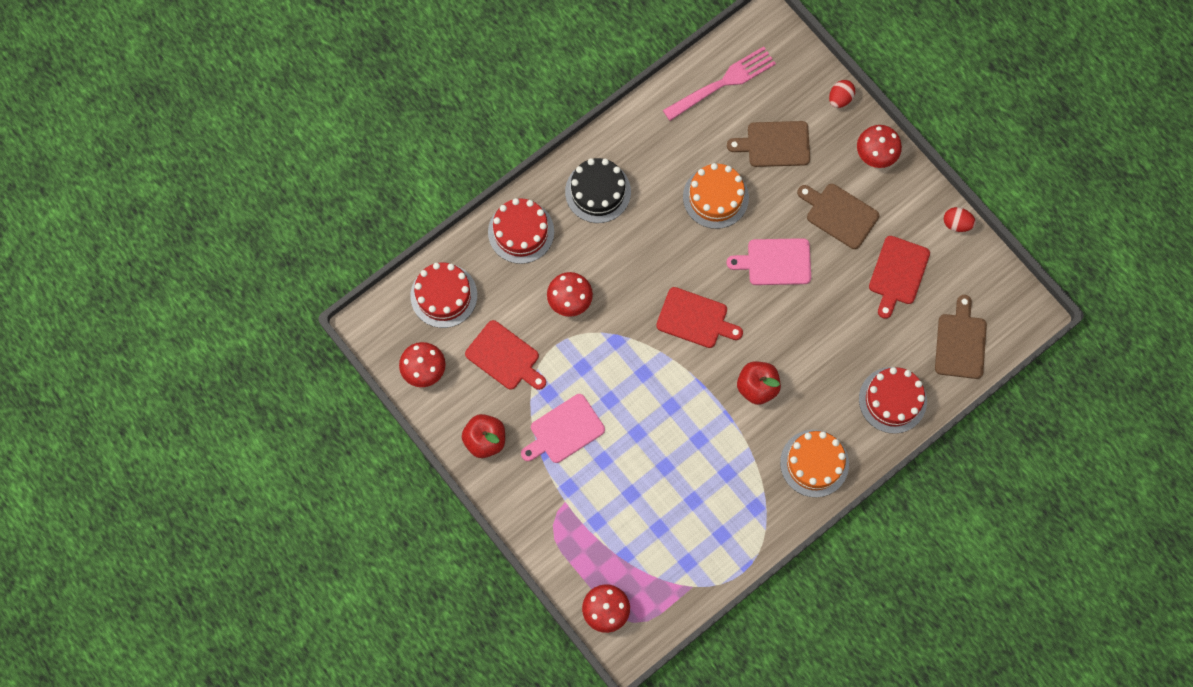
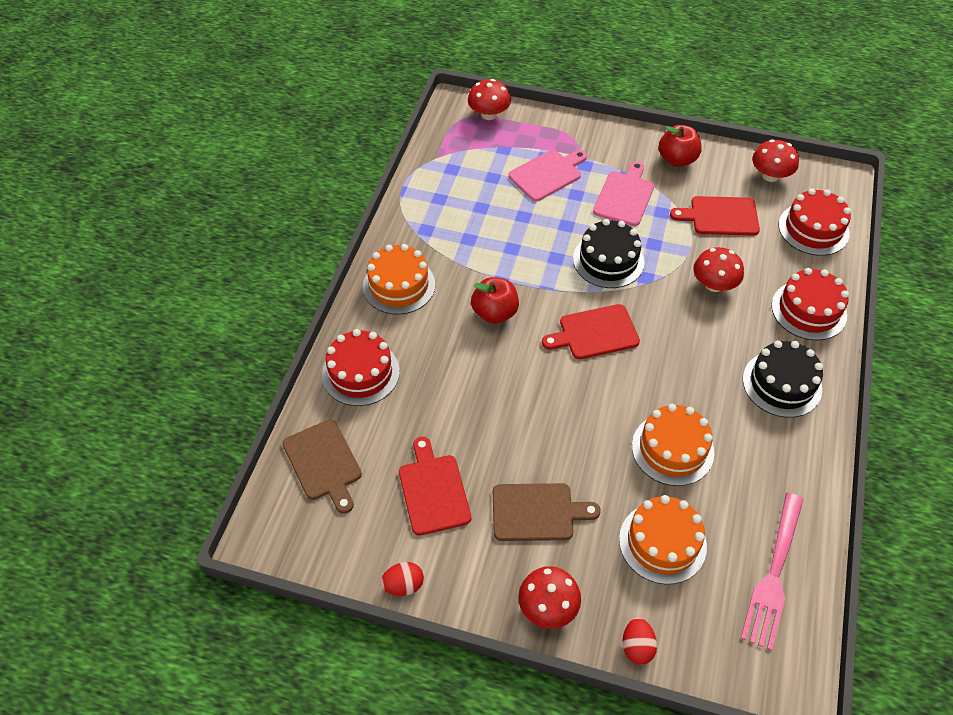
camera: 145 degrees right, 20 degrees down
(631, 376) = (608, 260): none -> black cake
(774, 144) = (662, 542): brown cutting board -> orange cake
(775, 262) = (564, 425): pink cutting board -> pink cutting board (547, 174)

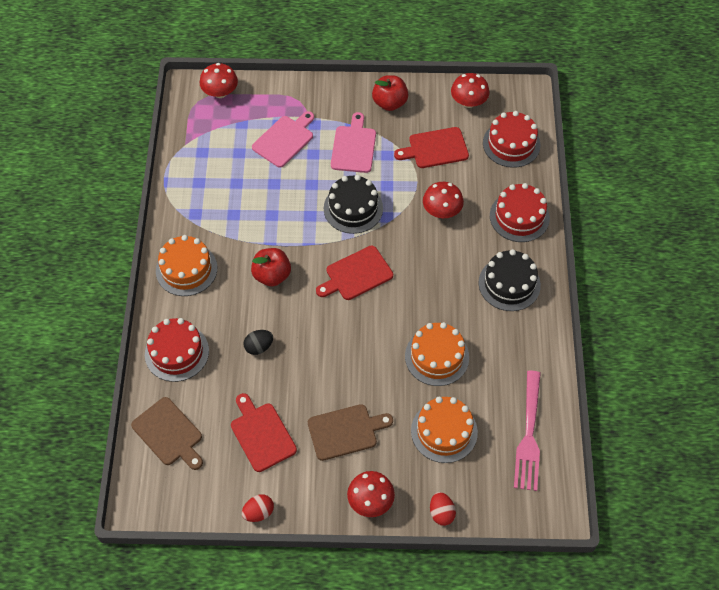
camera: 15 degrees left, 5 degrees up
(458, 388) = (259, 347): none -> black egg

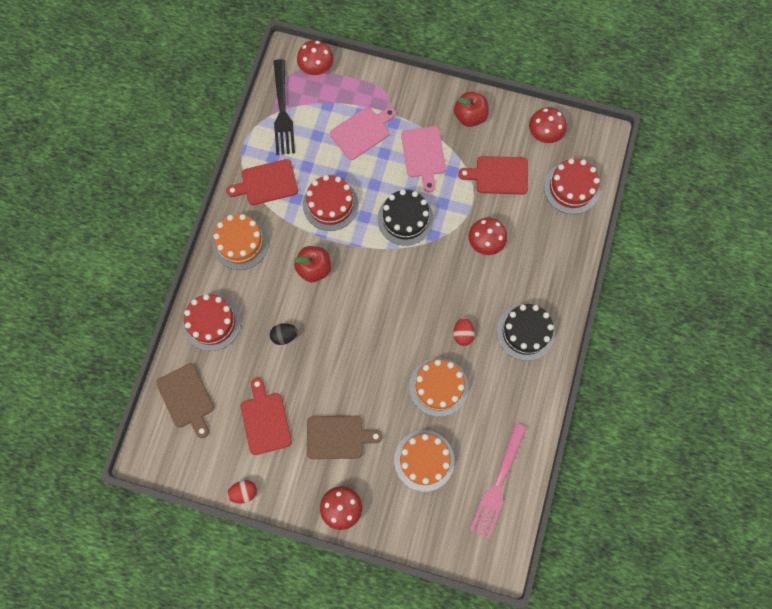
camera: 15 degrees right, 15 degrees up
(197, 139) = (282, 112): none -> black fork
(354, 147) = (423, 155): pink cutting board -> pink cutting board turned 150 degrees clockwise
(356, 274) = (389, 287): red cutting board -> red cutting board (266, 183)
(441, 513) = (399, 536): red egg -> red egg (462, 334)
(519, 217) = (555, 266): red cake -> red cake (330, 204)

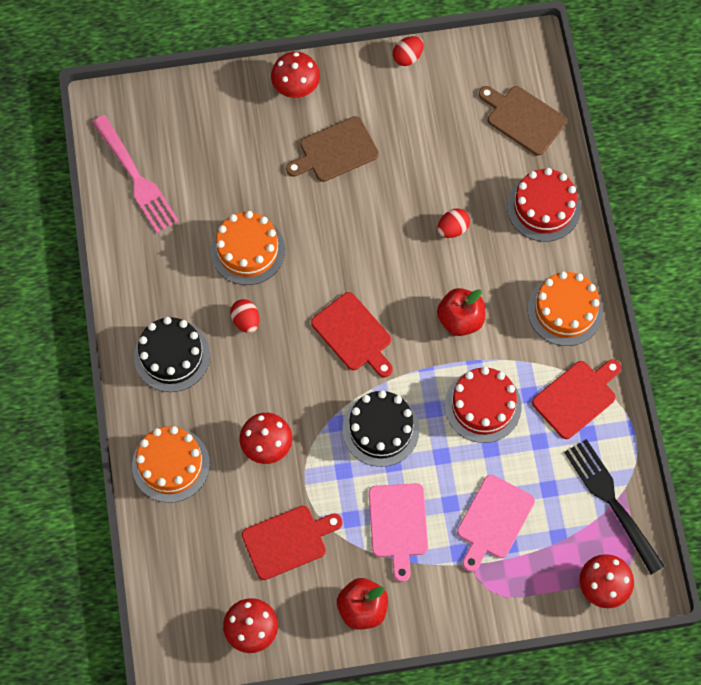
camera: 155 degrees right, 5 degrees down
(265, 420) = (424, 134): red cutting board -> red cutting board (354, 334)
(284, 336) = (452, 229): black egg -> red egg
(423, 155) = (398, 525): pink cutting board -> pink cutting board turned 150 degrees counterclockwise
(424, 460) = (229, 168): orange cake -> orange cake (170, 464)
(498, 484) = (136, 178): pink fork -> pink fork turned 150 degrees clockwise
(571, 188) = (185, 566): red cake -> none

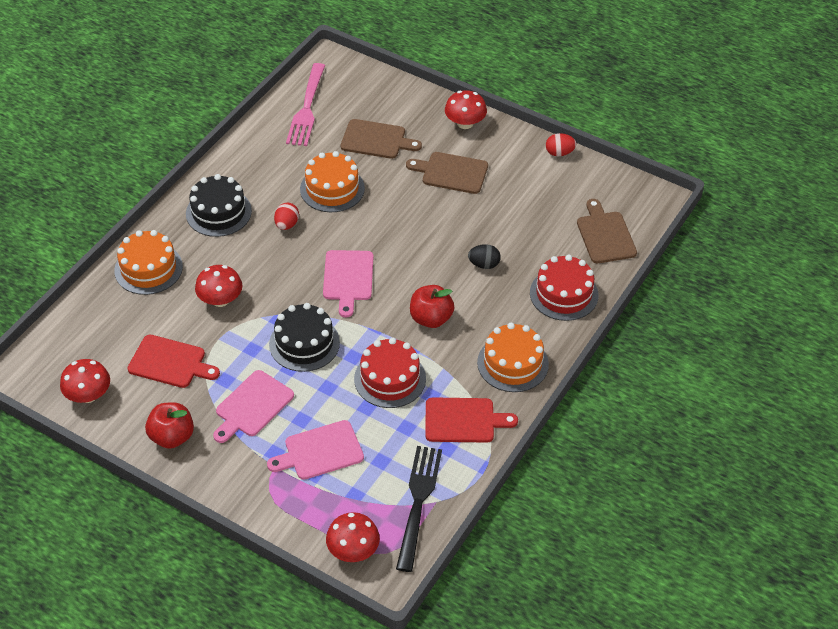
camera: 40 degrees right, 20 degrees down
(235, 165) = (376, 140): none -> brown cutting board
(354, 334) = (348, 278): red cutting board -> pink cutting board
(452, 229) = (484, 264): red egg -> black egg

